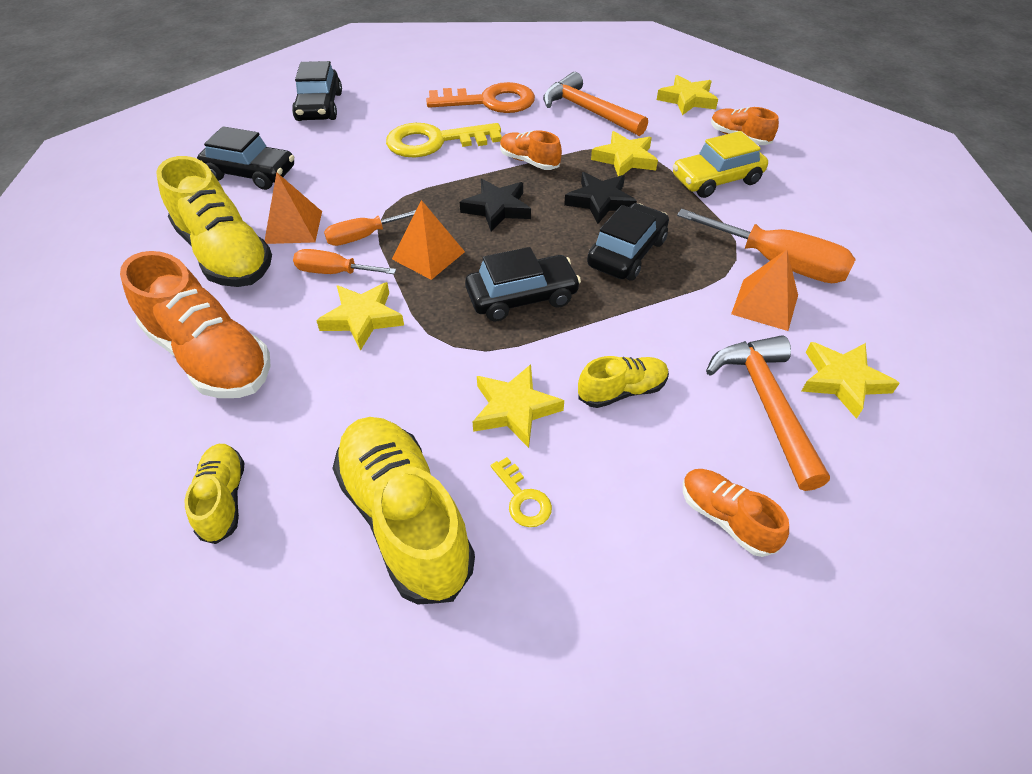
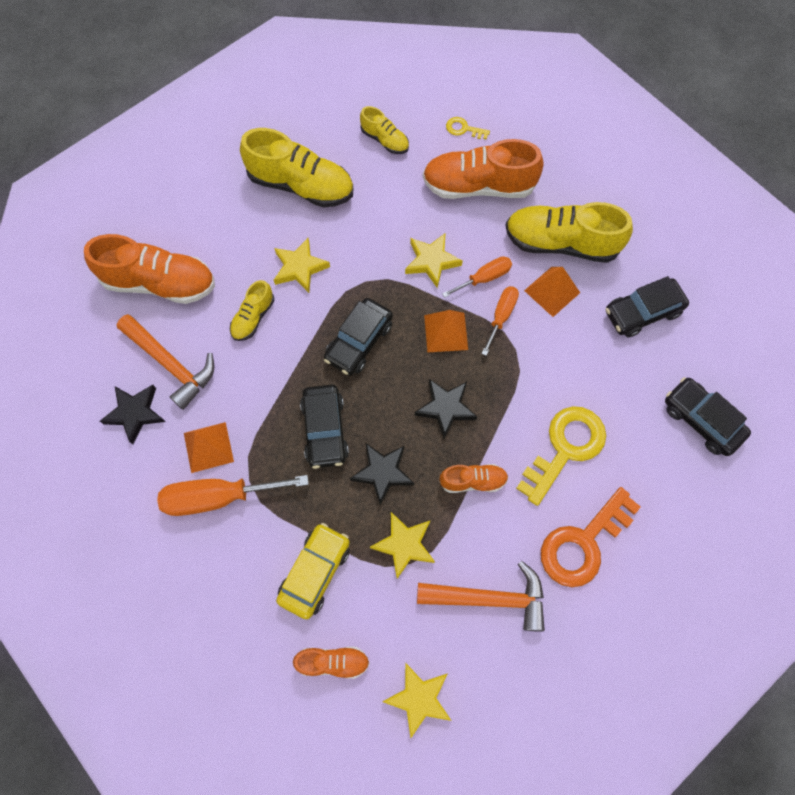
camera: 140 degrees right, 20 degrees up
(522, 498) = (258, 228): yellow key -> yellow key (464, 129)
(726, 518) = (160, 283): orange shoe -> orange shoe, size x1.93
(842, 381) = (135, 413): yellow star -> black star

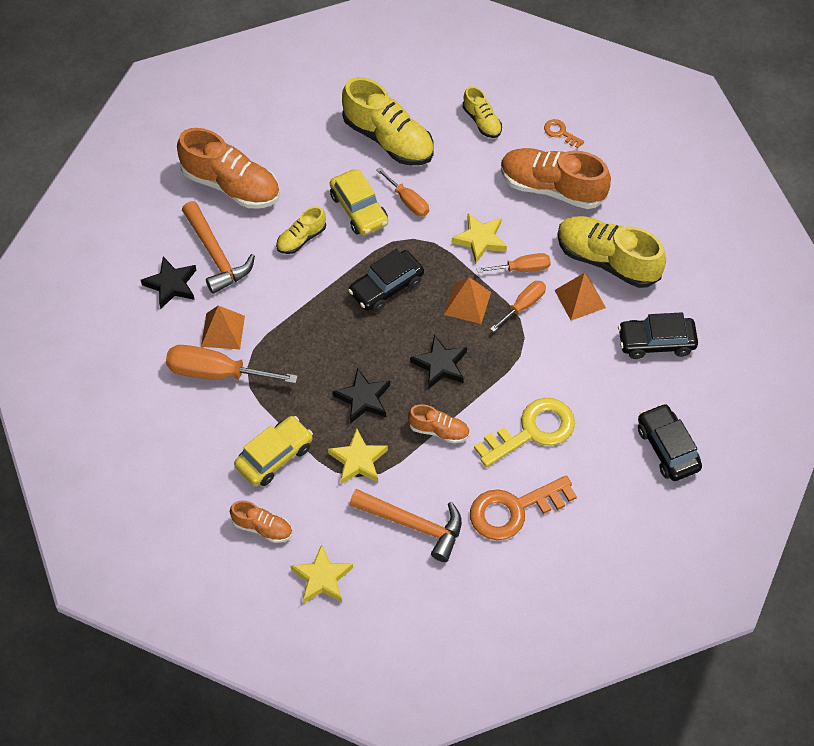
camera: 20 degrees right, 10 degrees down
(300, 268) = (359, 209): yellow star -> yellow car
(325, 430) = (327, 349): black car -> none
(345, 244) = (408, 201): none -> orange screwdriver
(464, 129) = (560, 133): yellow key -> orange key

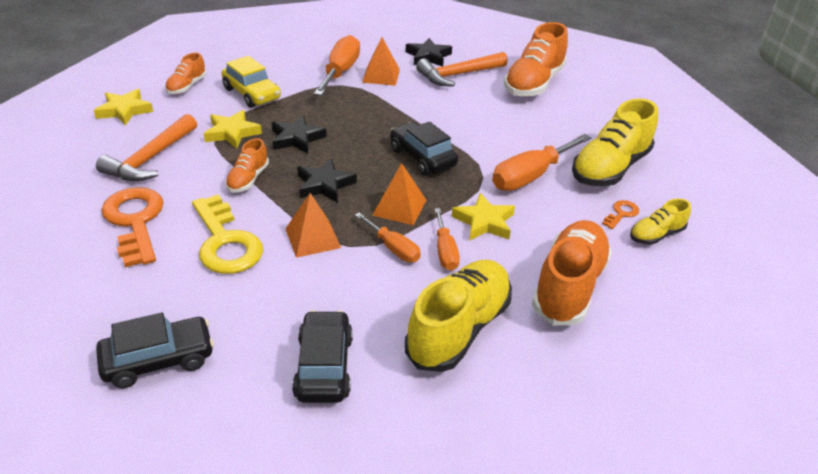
camera: 90 degrees right, 20 degrees down
(301, 238) = (478, 114): yellow shoe -> none
(359, 209) = (516, 146): yellow car -> none
(408, 201) = (530, 176): orange screwdriver -> orange screwdriver, size x1.71
(560, 133) = (660, 302): orange key -> orange key (621, 214)
(580, 298) = (400, 297): orange pyramid -> orange pyramid (313, 238)

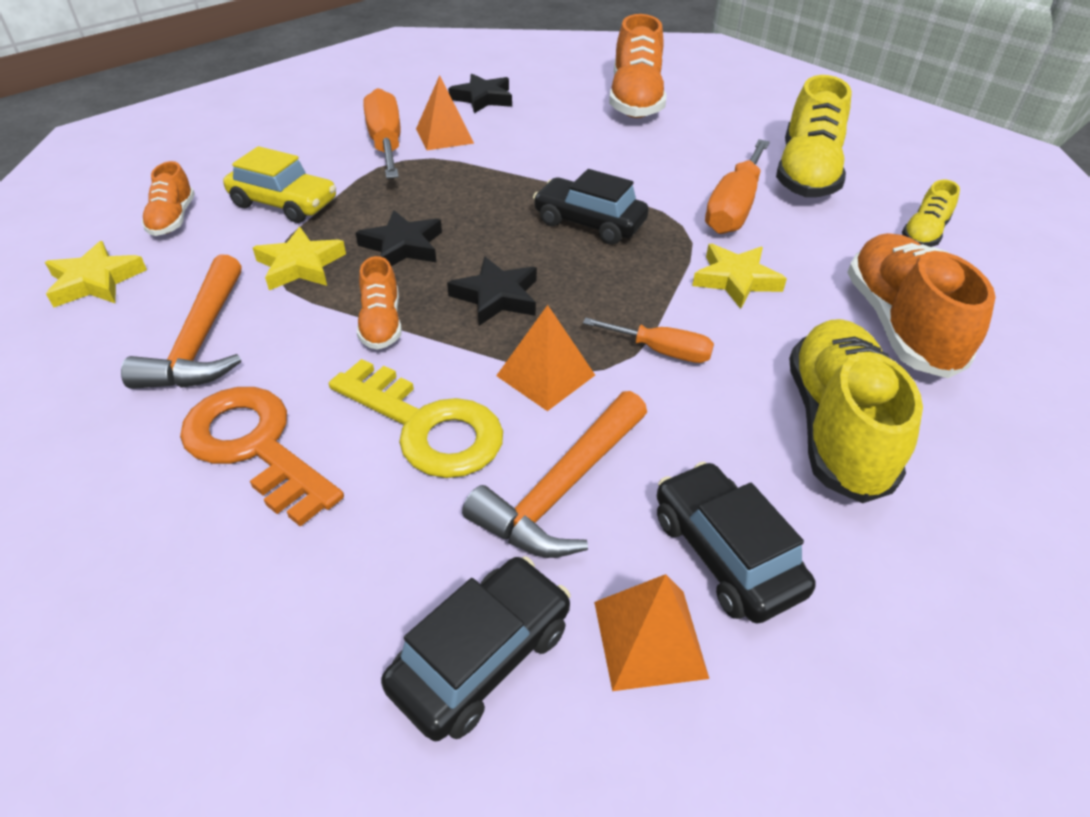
camera: 25 degrees left, 5 degrees up
(399, 207) = (620, 295): orange pyramid -> orange pyramid (649, 639)
(445, 251) = (726, 333): orange screwdriver -> none
(458, 75) = (540, 112): orange hammer -> orange hammer (562, 488)
(621, 214) = (867, 221): orange key -> none

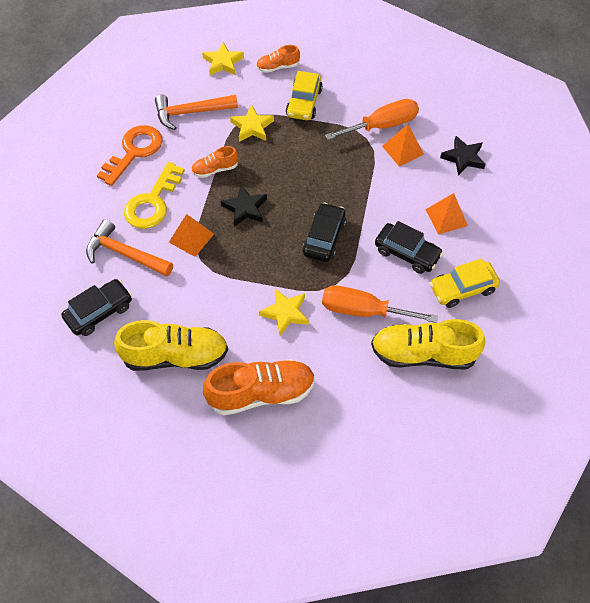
camera: 80 degrees right, 15 degrees up
(403, 246) = (278, 161): black star -> none
(481, 657) = (51, 242): black car -> black car (407, 253)
(635, 101) = (497, 245): orange shoe -> none
(649, 639) = (61, 289): orange pyramid -> orange pyramid (446, 217)
(662, 351) = (217, 282): orange screwdriver -> none
(701, 132) = (462, 288): none -> yellow car
(923, 234) = (364, 420): yellow shoe -> none

